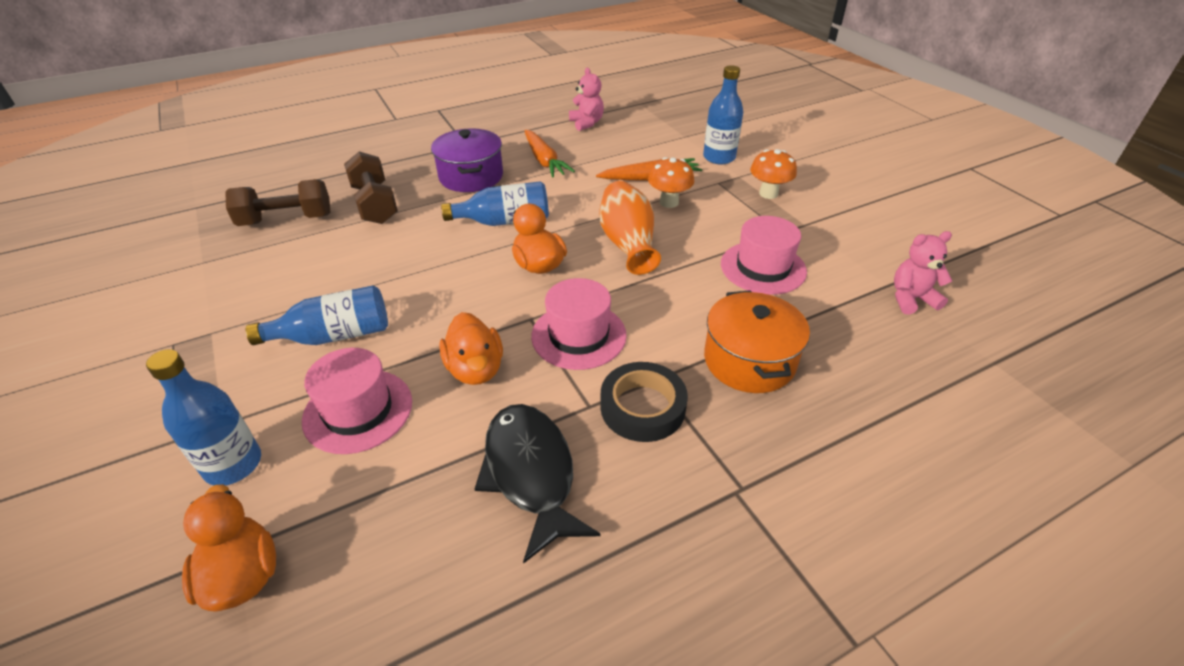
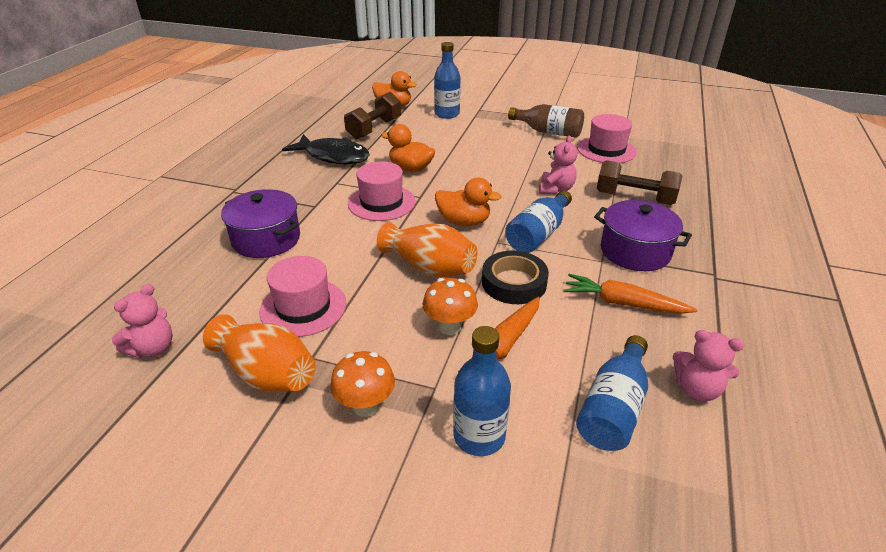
camera: 135 degrees right, 5 degrees down
(235, 320) = (548, 132): none -> brown bottle
(286, 220) = (649, 166): brown dumbbell -> brown dumbbell (374, 129)
(334, 335) = (497, 148): blue bottle -> blue bottle (613, 408)
(358, 410) = (434, 139): pink hat -> pink hat (606, 150)
(406, 247) = (555, 189): none -> pink teddy bear
(642, 407) = (309, 193): black tape -> black tape (514, 283)
(749, 361) = (266, 239): orange pot -> purple pot
(822, 238) = (266, 374): none -> orange vase

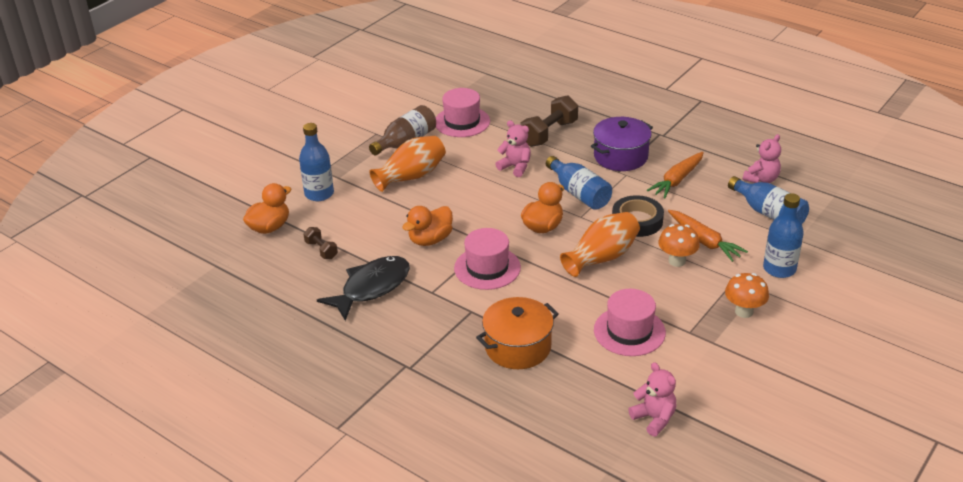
camera: 70 degrees left, 0 degrees up
(266, 239) = (518, 347): purple pot -> orange pot
(266, 374) = (701, 356): orange vase -> orange vase (411, 176)
(374, 129) = (321, 250): brown dumbbell -> brown dumbbell, size x0.54

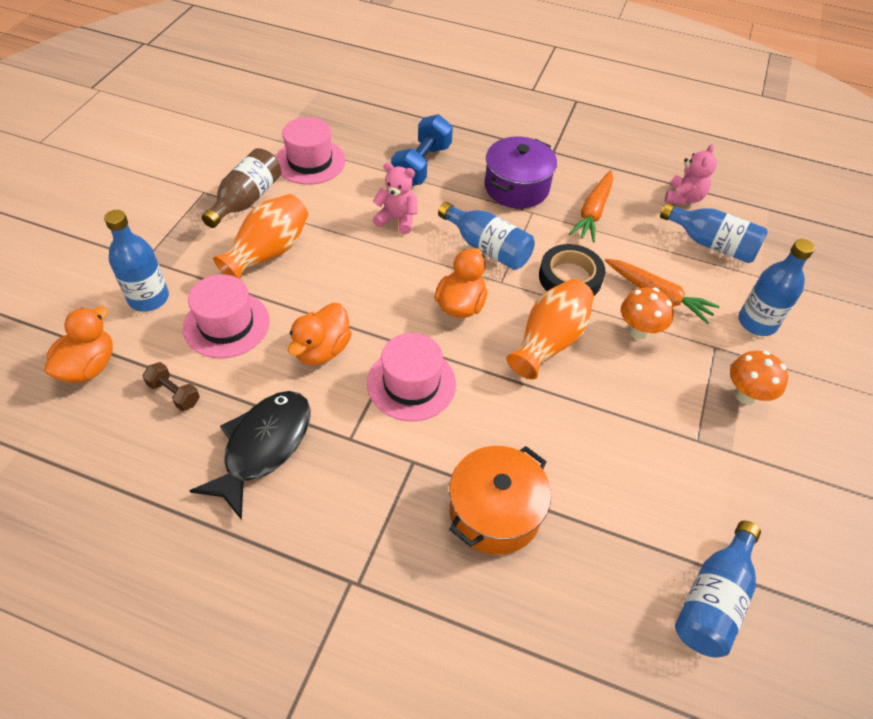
camera: 20 degrees left, 15 degrees up
(549, 133) = (421, 165): brown dumbbell -> blue dumbbell
(629, 331) = (626, 454): pink hat -> pink hat (226, 324)
(654, 418) = (713, 599): pink teddy bear -> blue bottle

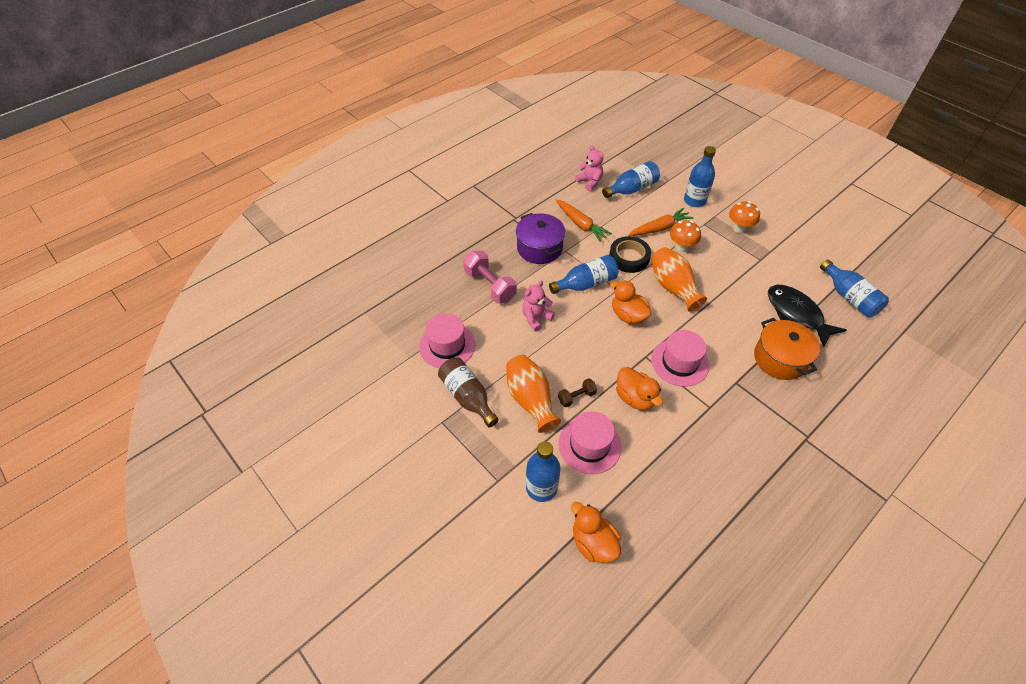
camera: 60 degrees left, 0 degrees up
(174, 393) = (639, 493): brown dumbbell -> brown dumbbell (576, 397)
(263, 447) = (701, 454): black fish -> black fish (796, 314)
(421, 165) = (490, 286): blue dumbbell -> pink dumbbell

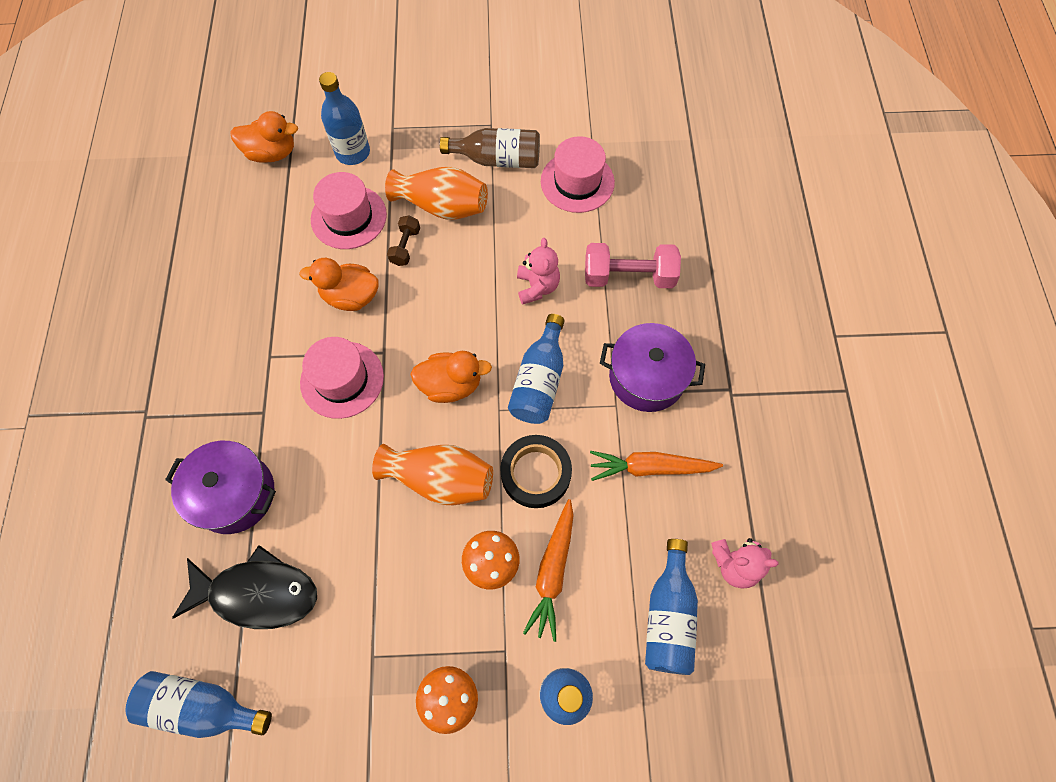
camera: 130 degrees right, 15 degrees up
(780, 359) = (234, 494): orange pot -> purple pot

